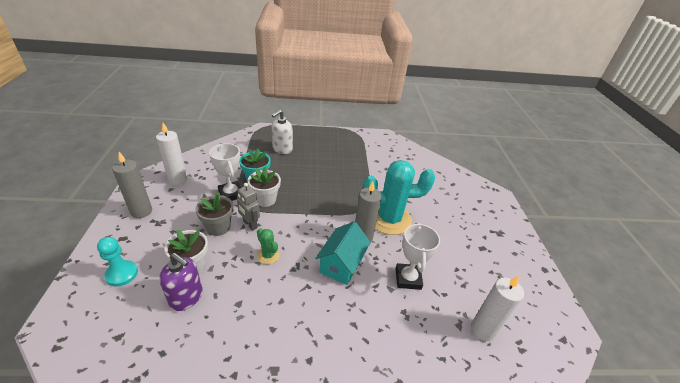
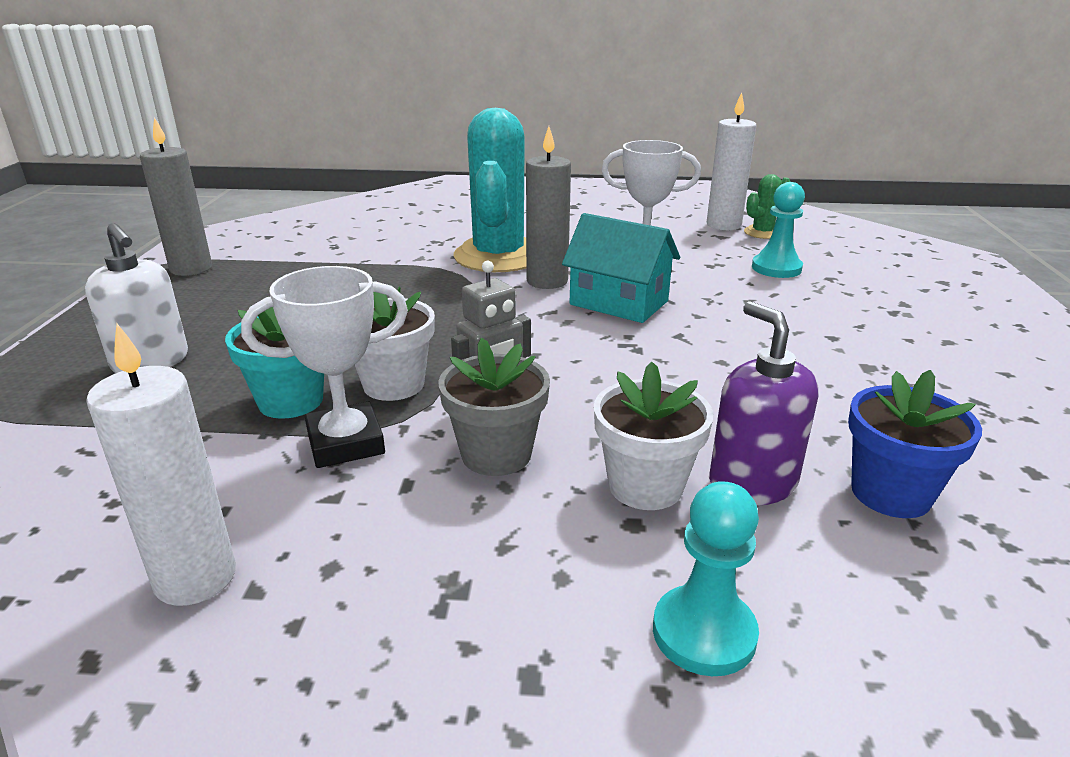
camera: 80 degrees left, 10 degrees down
(141, 211) = (377, 654): grey candle -> grey candle (191, 268)
(167, 345) = (891, 493): none -> blue flower pot
(186, 297) = (752, 482): purple soap dispenser -> purple soap dispenser turned 60 degrees counterclockwise
(268, 255) = (601, 377): green cactus -> green cactus (762, 233)
(408, 350) = (776, 268): none -> turquoise pawn

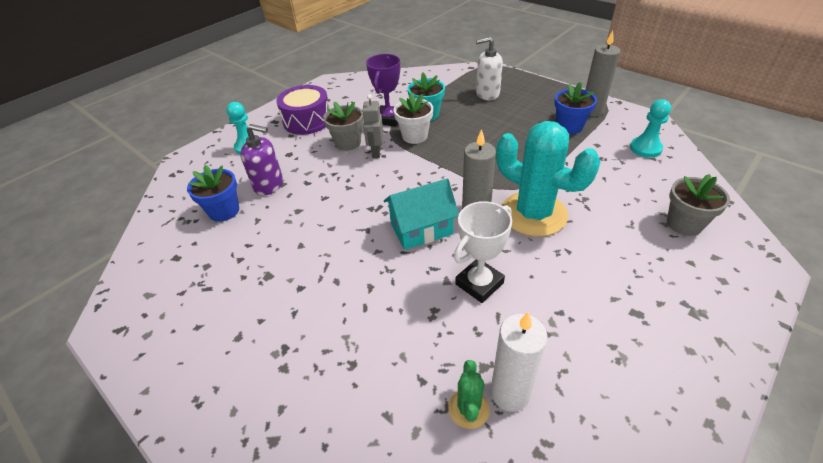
camera: 130 degrees right, 15 degrees up
(195, 578) = (358, 90): white candle -> none
(257, 274) = (569, 127): none -> blue flower pot
(345, 443) = (388, 119): white trophy -> purple trophy
(428, 204) = (684, 224): none -> grey flower pot
(461, 589) = (307, 121): none -> purple drum
(645, 486) = (297, 163): white flower pot -> none
(776, 268) = (395, 345): turquoise pawn -> turquoise pawn (645, 148)

